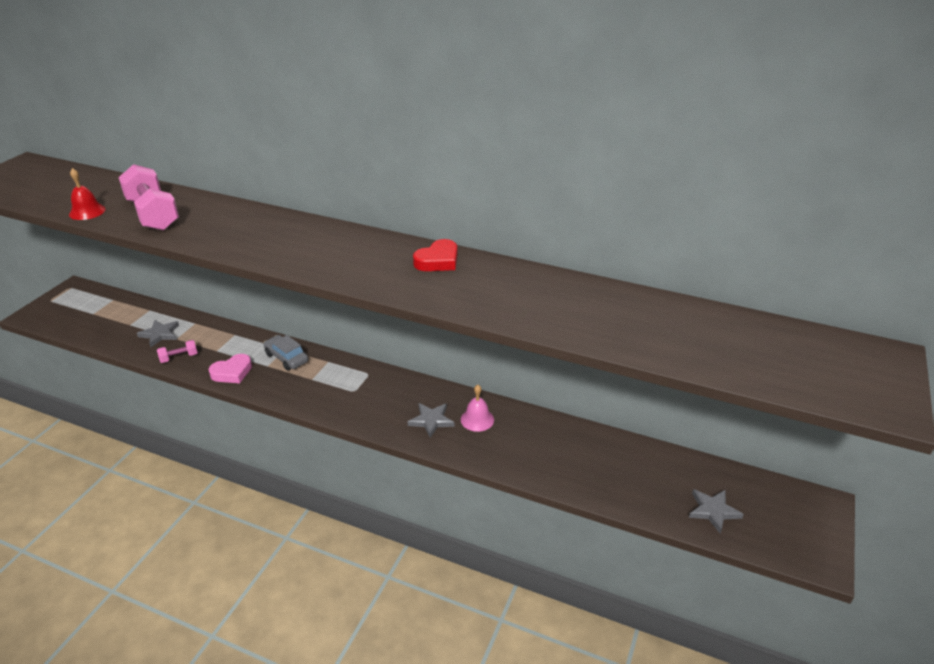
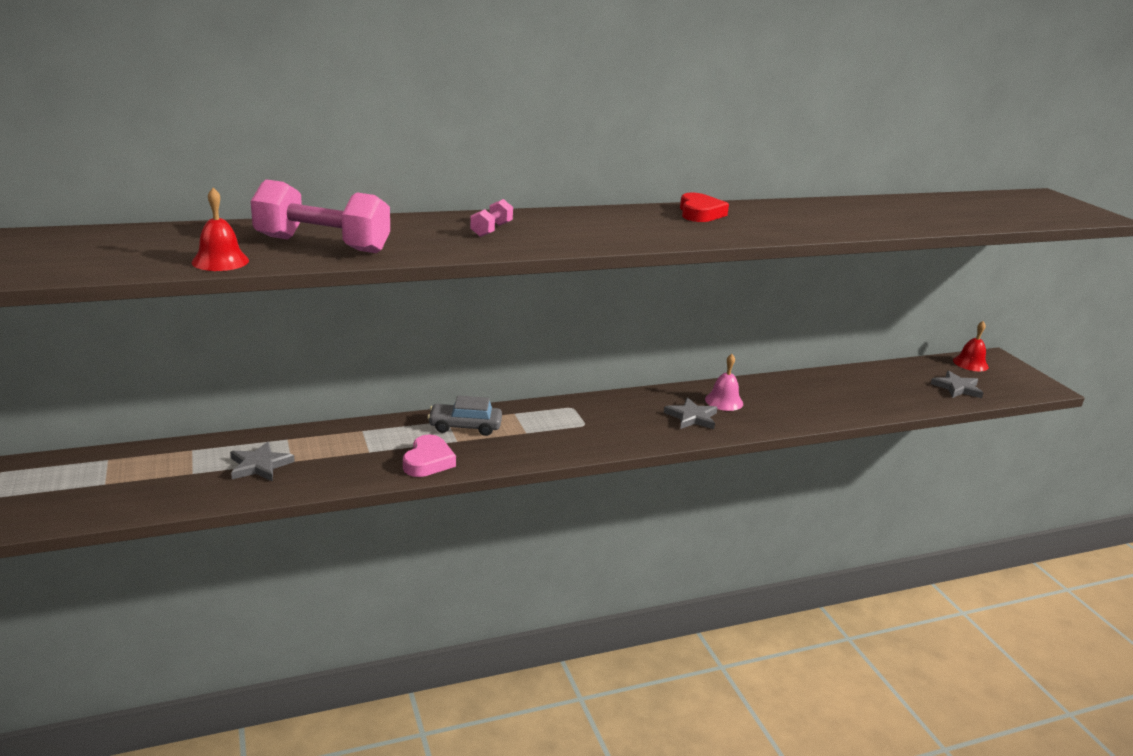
camera: 45 degrees left, 10 degrees down
(179, 357) = (333, 475): pink dumbbell -> pink dumbbell (491, 230)
(779, 495) = (970, 363): none -> red bell

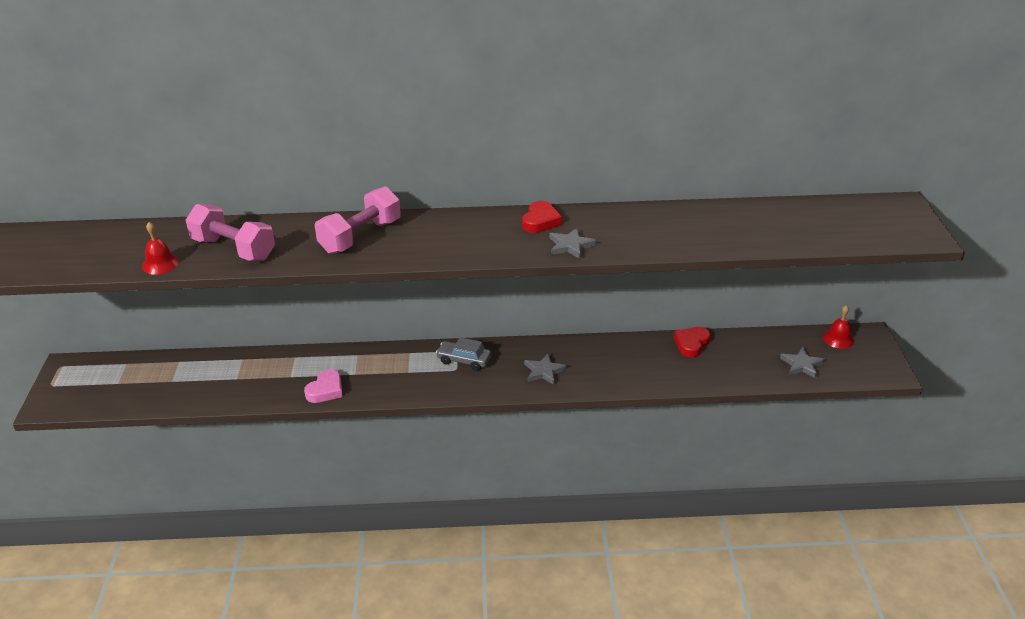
camera: 20 degrees right, 10 degrees up
(259, 465) = (215, 380): grey star -> grey star (570, 246)
(465, 427) = (367, 361): grey car -> grey car (464, 360)
(491, 230) = (360, 236): pink dumbbell -> pink dumbbell, size x2.11
(724, 401) = (581, 358): pink bell -> none
(832, 379) = (691, 344): none -> red heart

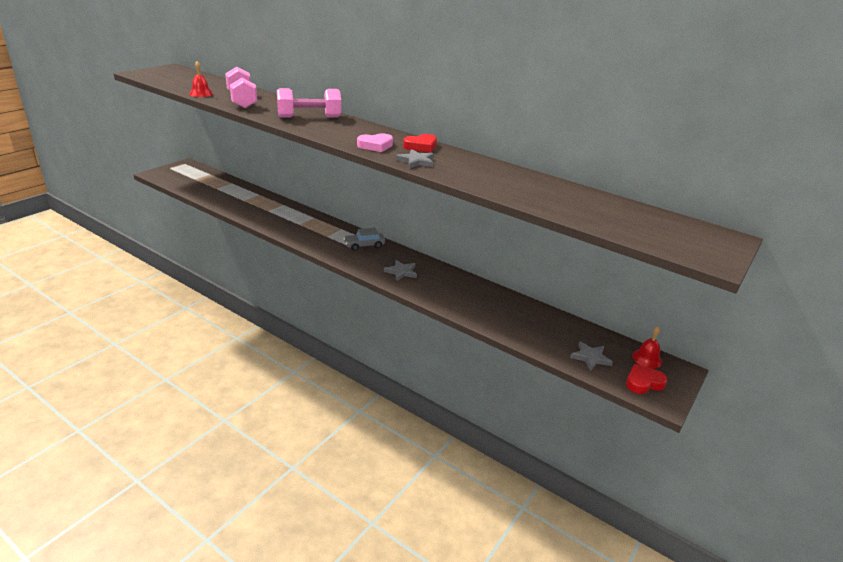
camera: 35 degrees right, 5 degrees down
(326, 390) = (274, 223): pink heart -> pink heart (375, 146)
(464, 360) = (364, 245): grey car -> grey car turned 75 degrees counterclockwise
(691, 344) = (521, 306): red heart -> red heart (643, 382)

